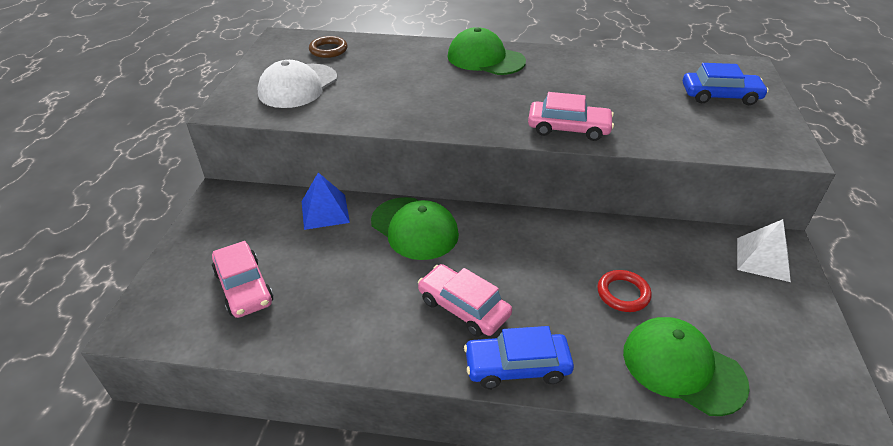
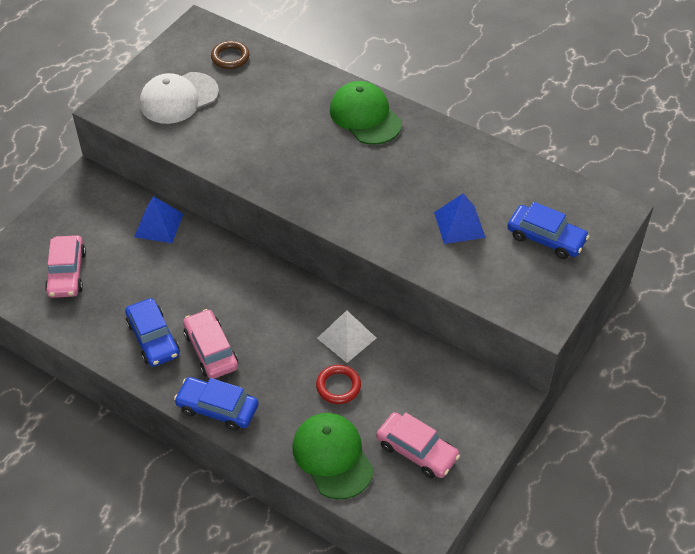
camera: 25 degrees right, 10 degrees up
(389, 319) = (153, 338): none -> blue car
(414, 228) = (219, 267): green cap -> none
(568, 128) = (372, 227): pink car -> pink car (417, 451)
(641, 106) = (459, 225): none -> blue pyramid
(763, 259) = (480, 403): white pyramid -> white pyramid (346, 338)

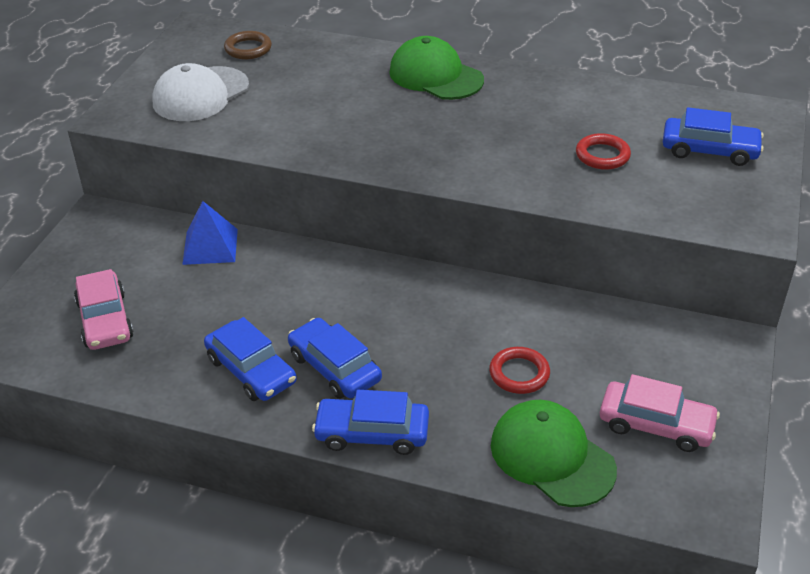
camera: 15 degrees left, 10 degrees down
(211, 350) = (334, 367): pink car -> blue car
(346, 338) = (503, 319): white pyramid -> none
(459, 225) = (602, 155): blue pyramid -> red ring

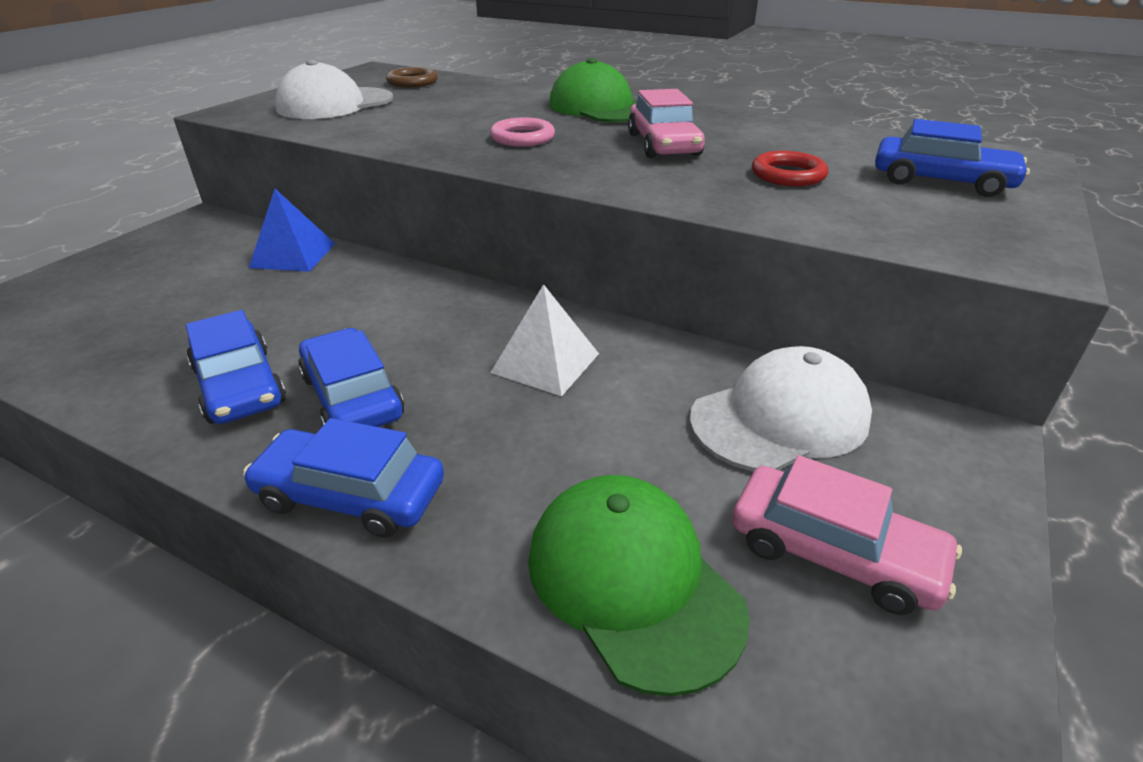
camera: 10 degrees right, 5 degrees down
(105, 320) = (113, 310): pink car -> pink car (663, 145)
(388, 129) = (522, 138): none -> pink ring
(454, 323) = (545, 363): none -> white pyramid
(519, 373) = (616, 439): red ring -> none
(617, 344) = (780, 418): none -> white cap

